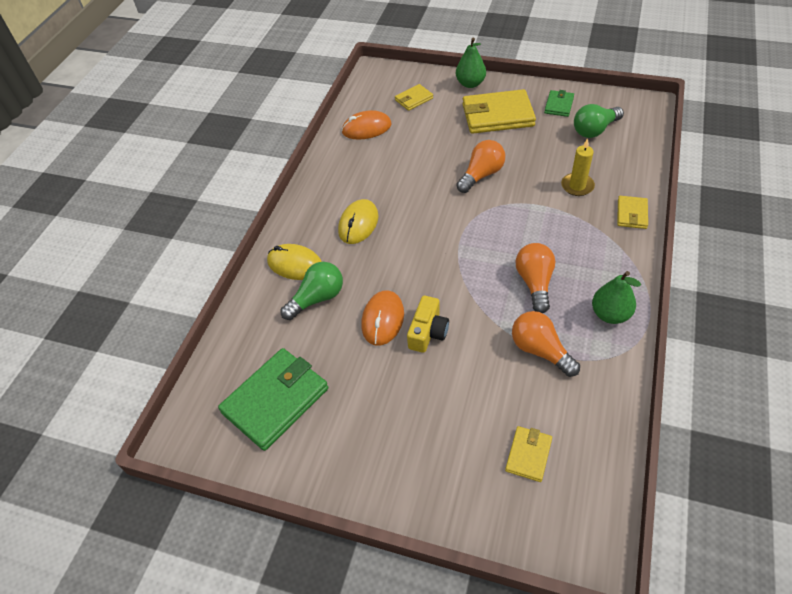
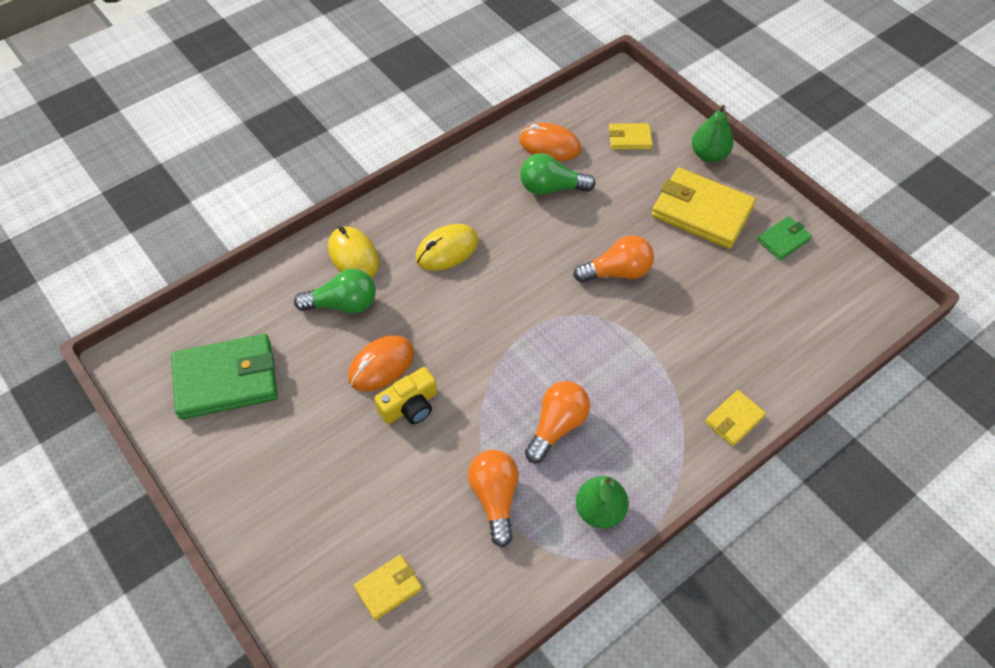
camera: 30 degrees right, 5 degrees up
(577, 186) = (707, 349): yellow candle -> none
(594, 130) = (793, 295): green light bulb -> green light bulb (551, 188)

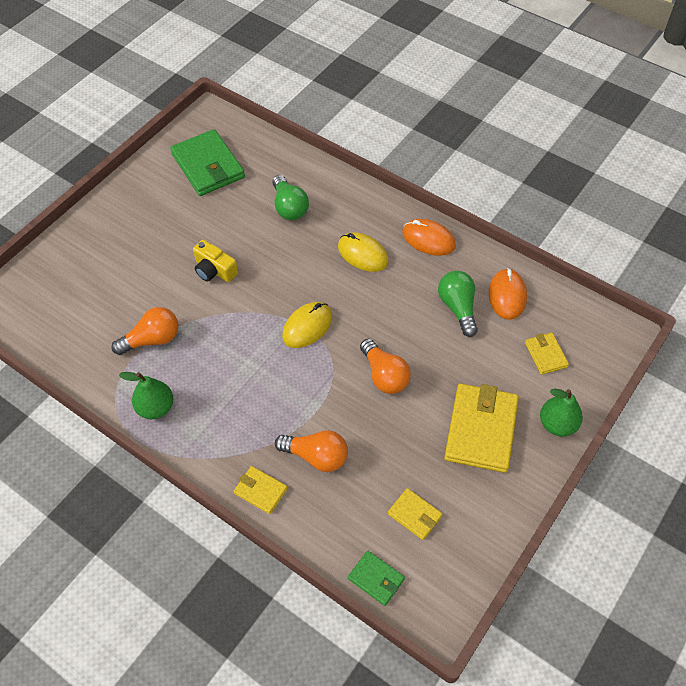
camera: 75 degrees right, 0 degrees up
(353, 255) = (335, 200): yellow mouse -> yellow mouse (307, 326)
(381, 365) = (244, 244): orange mouse -> orange mouse (428, 239)
(388, 588) = (75, 296): yellow wallet -> yellow wallet (414, 515)
(557, 426) = (221, 364): orange light bulb -> orange light bulb (316, 456)
(783, 240) = (475, 506): green wallet -> green wallet (376, 579)

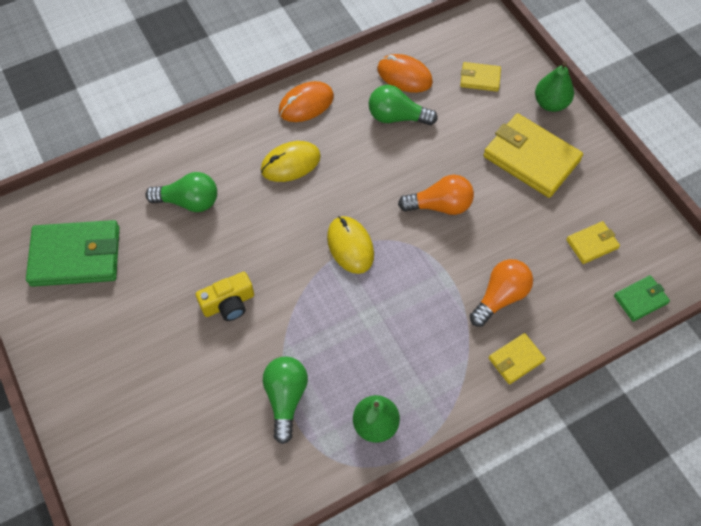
camera: 65 degrees left, 5 degrees up
(152, 339) = (286, 398): orange light bulb -> green light bulb

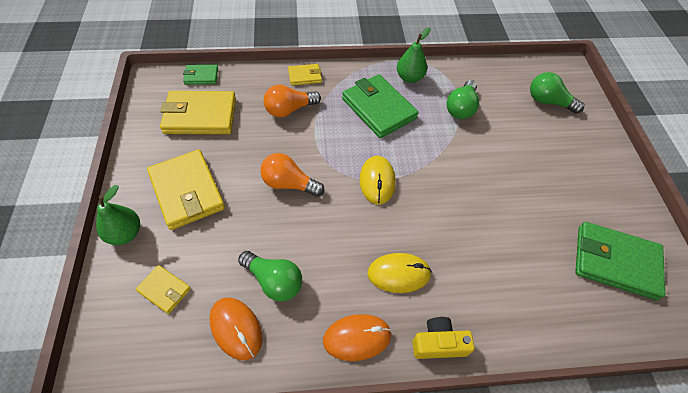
camera: 160 degrees left, 5 degrees down
(189, 201) = (505, 273): green light bulb -> green light bulb (548, 102)
(228, 303) = (487, 176): yellow camera -> yellow camera (438, 343)
(393, 348) = (378, 108): none -> green wallet
(592, 244) = (200, 116): yellow wallet -> yellow wallet, size x1.98

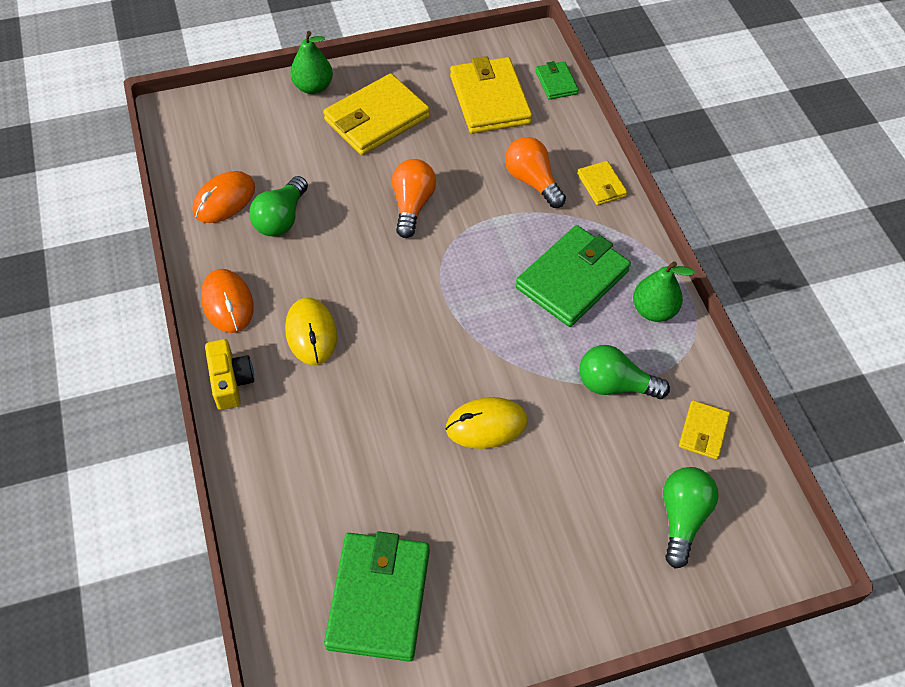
camera: 80 degrees right, 0 degrees up
(164, 290) = (256, 135): yellow wallet -> yellow wallet (703, 431)
(377, 181) = (441, 294): yellow mouse -> yellow mouse (486, 425)

